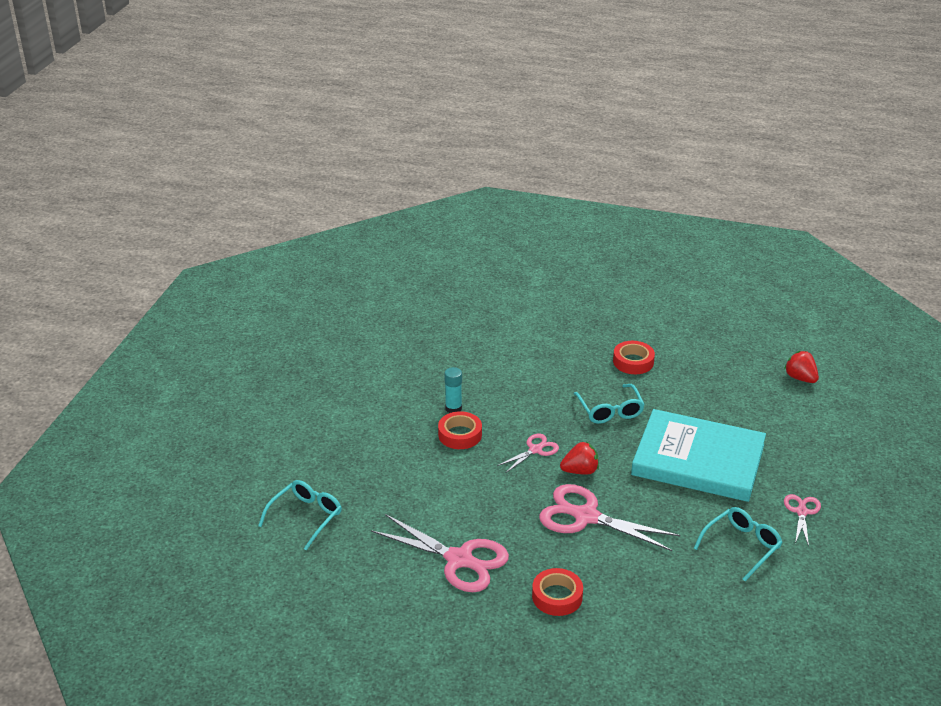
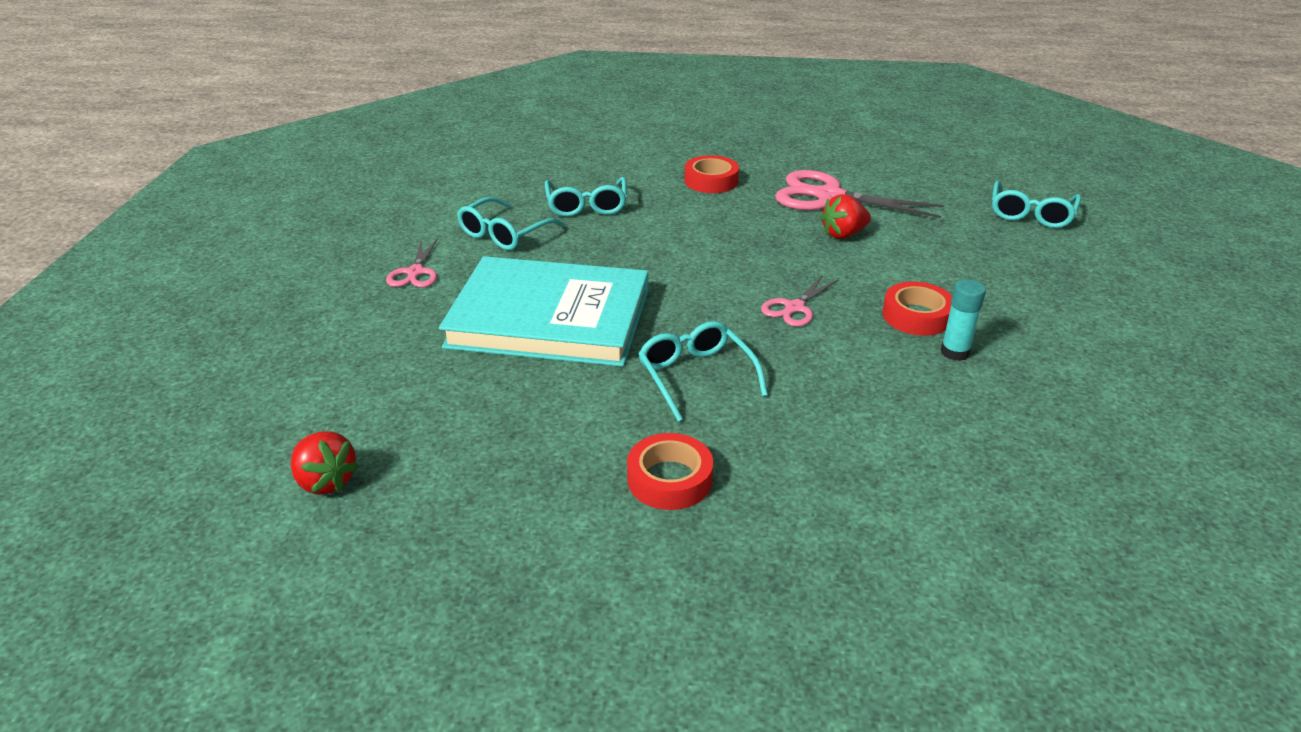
camera: 170 degrees right, 0 degrees up
(580, 471) = (720, 289): red strawberry -> red strawberry (843, 234)
(586, 517) = (698, 243): pink scissors -> none
(674, 575) = (586, 205): none -> turquoise glasses

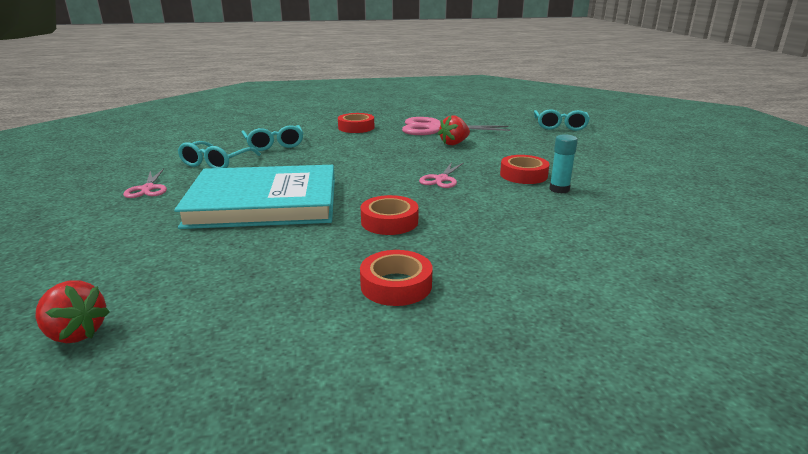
camera: 15 degrees left, 10 degrees down
(696, 376) = (389, 221): turquoise glasses -> red tape

